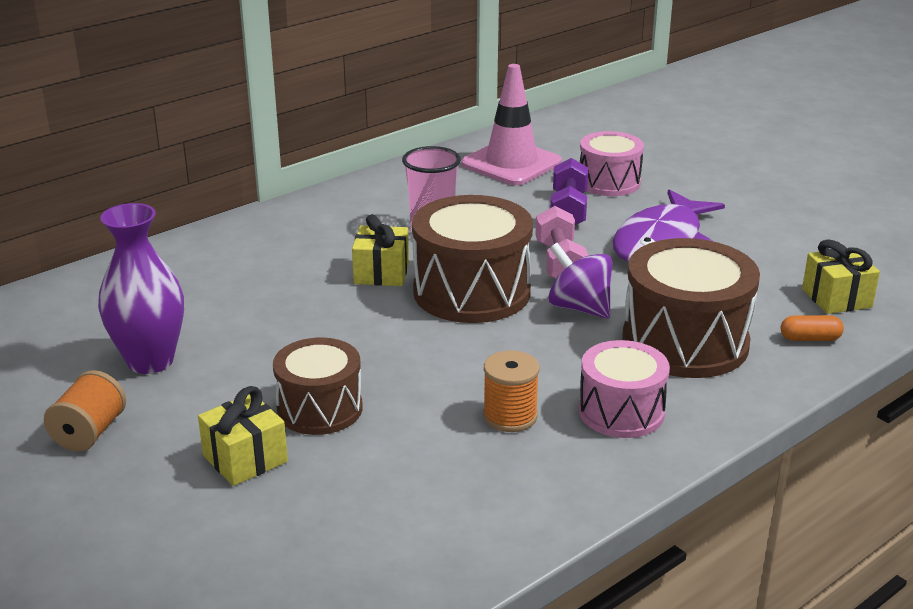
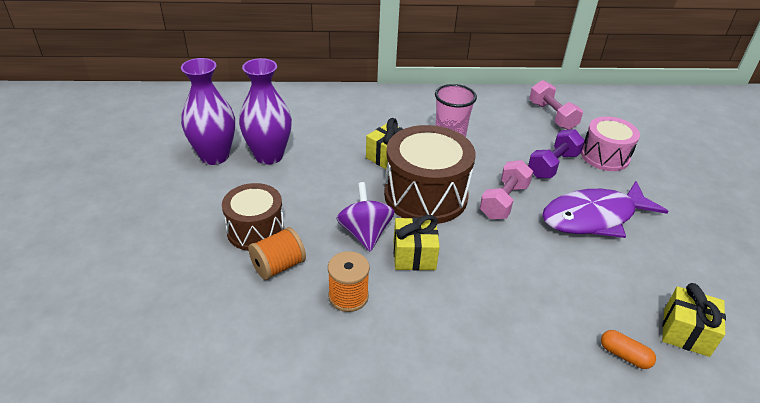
camera: 35 degrees right, 10 degrees up
(90, 432) = (142, 184): orange spool -> orange spool (278, 266)
(226, 331) = (269, 156): none -> purple vase
(245, 459) = (185, 241): yellow gift -> yellow gift (414, 255)
(511, 163) = (552, 116): pink traffic cone -> pink dumbbell
(579, 308) = (480, 240): purple spinning top -> purple spinning top (365, 233)
(621, 412) = (419, 335): pink drum -> none
(685, 342) = (523, 305): brown drum -> none

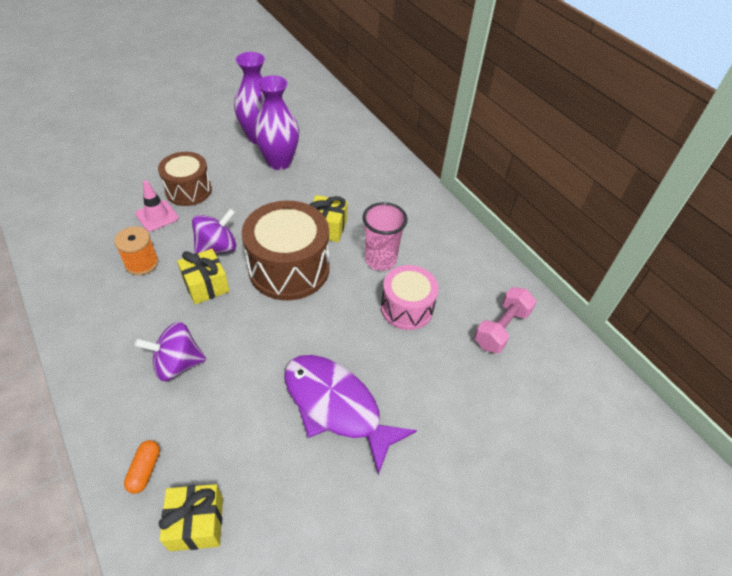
camera: 60 degrees right, 10 degrees up
(278, 266) = (157, 216): orange spool -> pink traffic cone
(504, 201) = (316, 325): pink dumbbell -> none
(507, 302) = (177, 364): none -> purple spinning top
(553, 165) = (405, 351): purple dumbbell -> none
(605, 156) = (458, 396): pink drum -> pink drum (407, 308)

